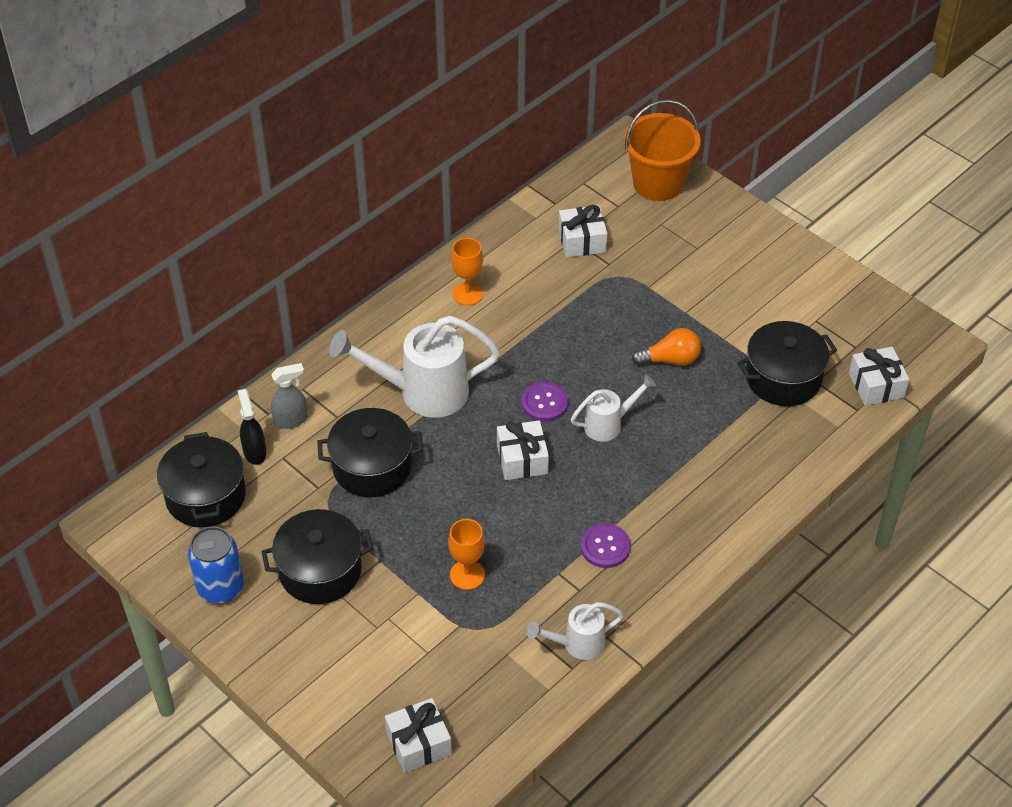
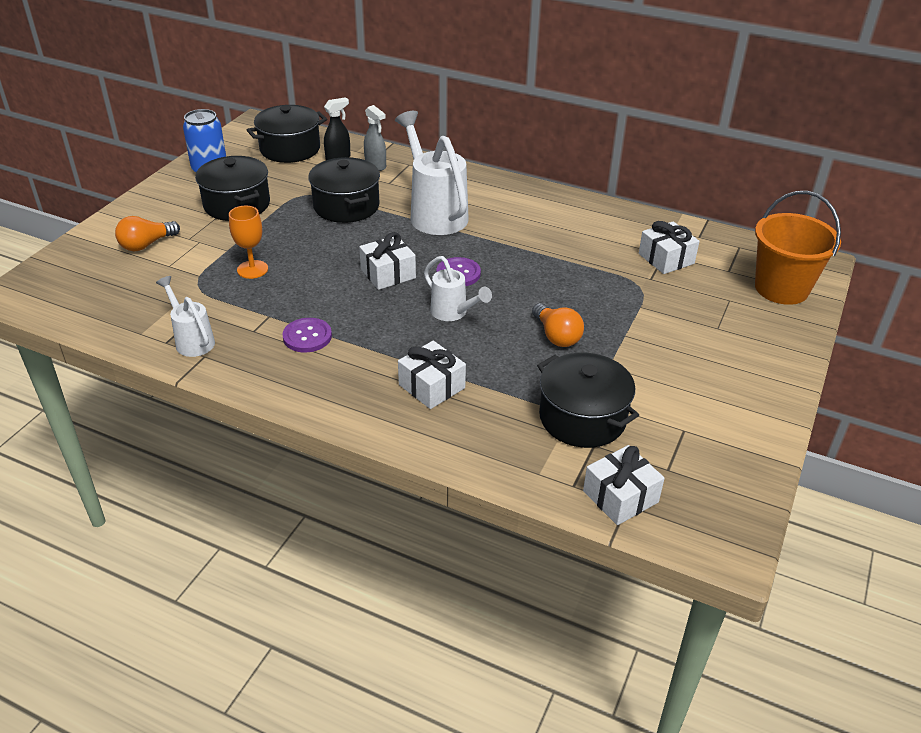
camera: 70 degrees right, 10 degrees down
(373, 671) = (146, 245): none -> orange light bulb
(419, 743) = (78, 278): white gift -> white gift (431, 386)
(468, 294) = (556, 213): orange goblet -> none

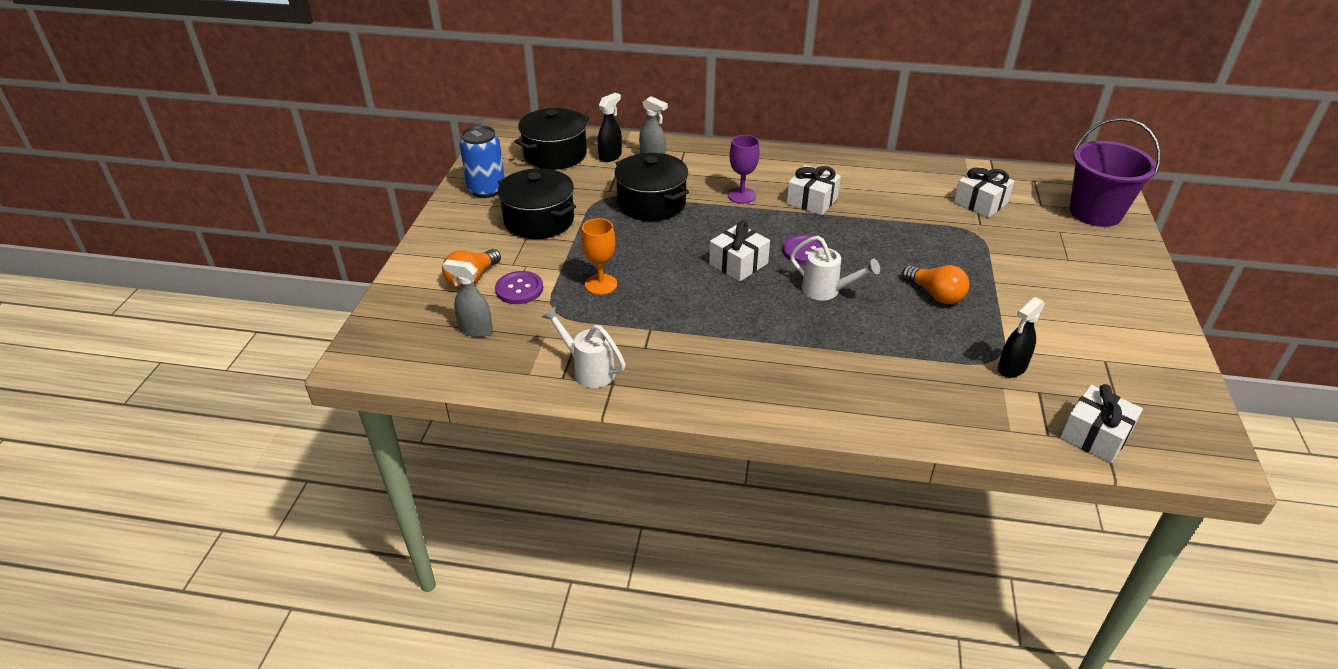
camera: 15 degrees left, 0 degrees up
(121, 288) = (475, 329): none -> grey spray bottle
(307, 336) = (703, 342): purple button -> purple button (519, 289)
(431, 386) = (856, 367): white gift -> white gift (812, 201)
(434, 213) = (741, 195): white watering can -> purple goblet
(582, 418) = (1011, 368): black pot -> black spray bottle
(781, 288) = (1095, 212): orange bucket -> purple bucket

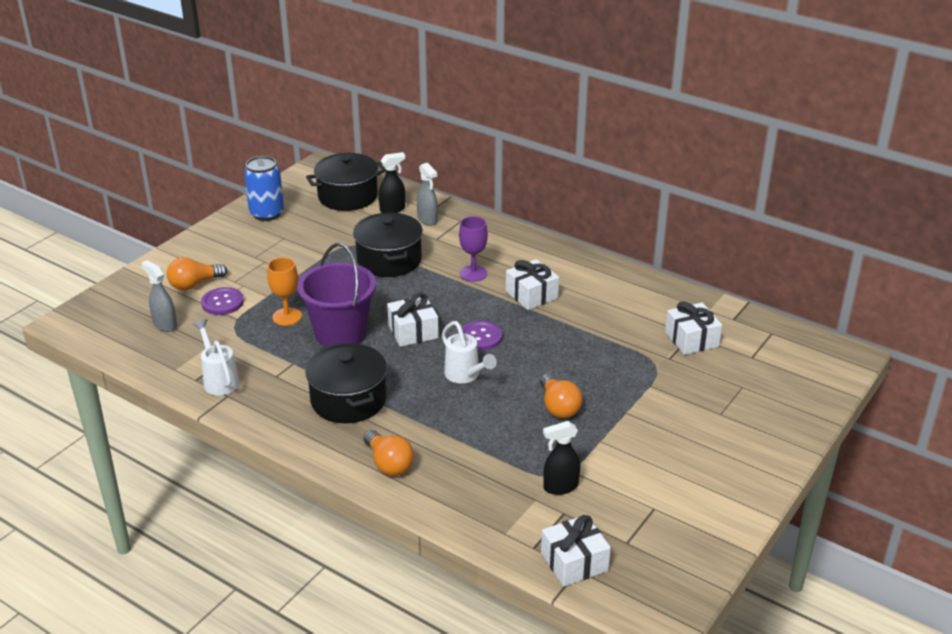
camera: 25 degrees right, 5 degrees down
(539, 220) = (285, 250): black pot -> black pot (348, 400)
(840, 400) = (389, 464): none -> orange light bulb
(1095, 212) = (800, 380): purple bucket -> purple bucket (340, 334)

